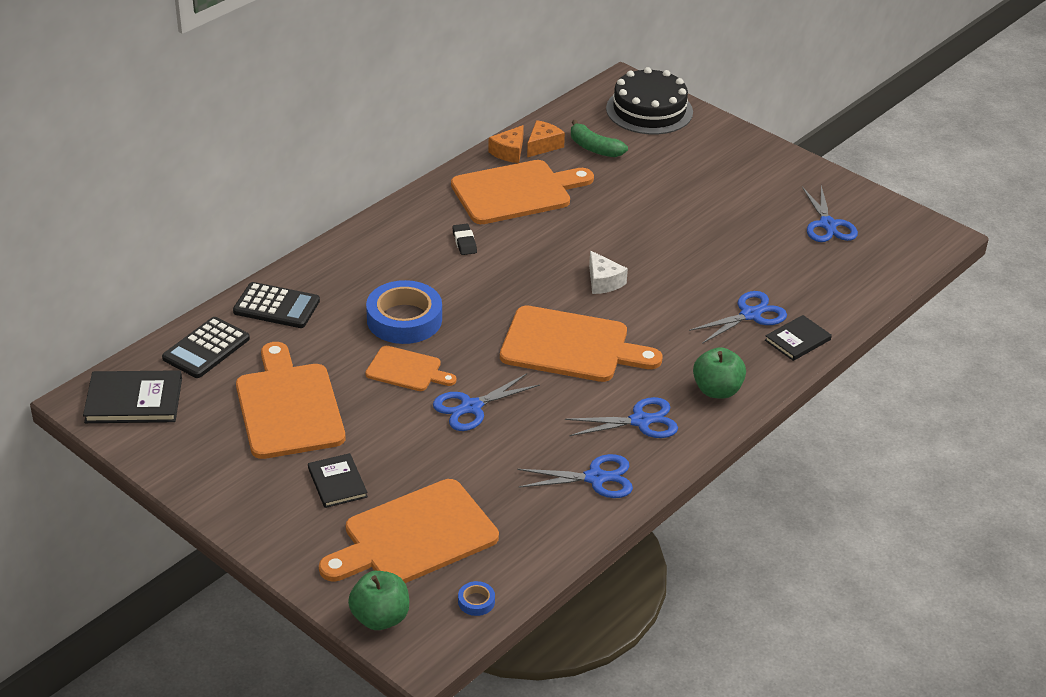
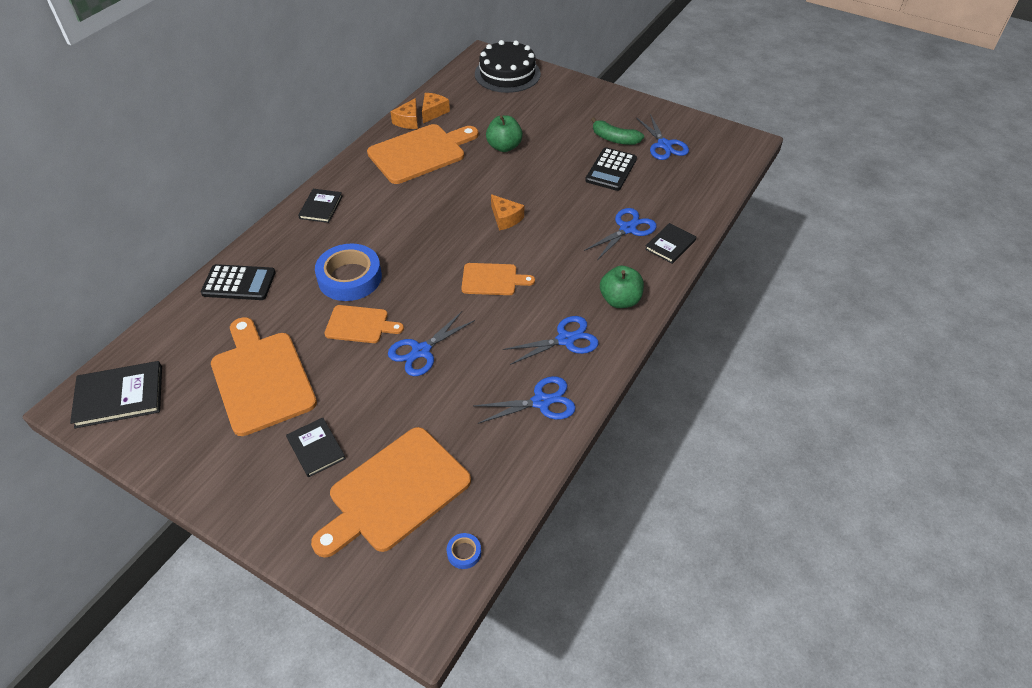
camera: 10 degrees left, 10 degrees up
(206, 348) = (181, 333): black calculator -> black calculator (611, 170)
(380, 618) = (378, 590): green apple -> green apple (504, 147)
(384, 238) = (321, 207): none -> black book
(464, 242) = (387, 201): black eraser -> none
(571, 346) = (492, 279): orange cutting board -> orange cutting board, size x0.55
(594, 148) = (473, 109): green banana -> green banana (614, 139)
(603, 282) = (505, 218): white cheese -> orange cheese

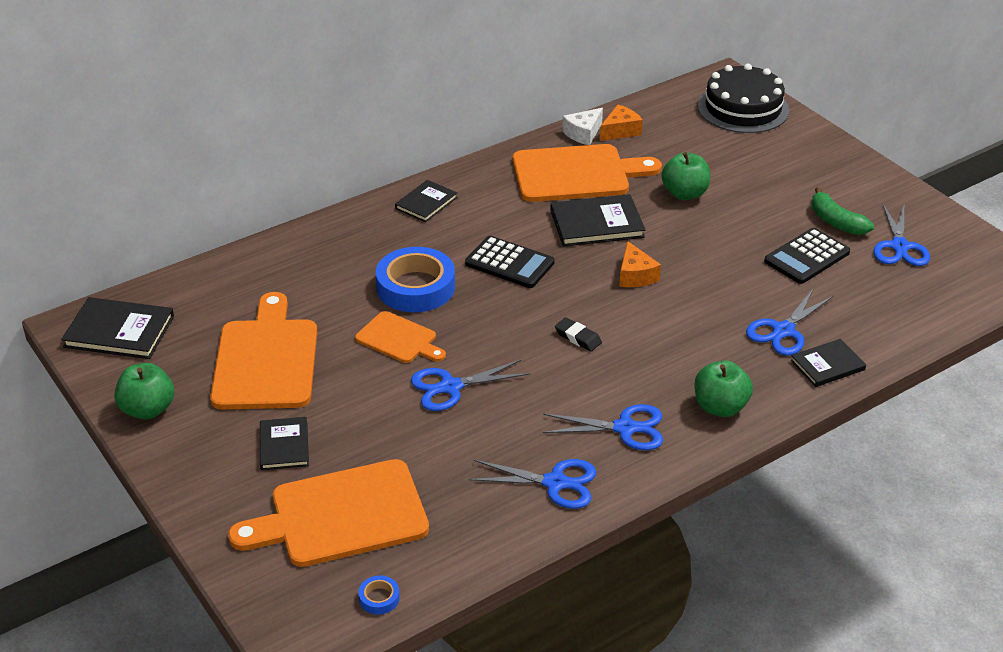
camera: 25 degrees right, 10 degrees down
(181, 458) = (148, 409): none -> green apple
(239, 283) = (294, 257): black calculator -> black calculator (509, 263)
(408, 121) = (583, 133): orange cheese -> white cheese
(456, 187) = (597, 224): none -> black book
(492, 279) = (578, 337): orange cutting board -> black eraser
(627, 229) = (783, 331): blue scissors -> blue scissors turned 150 degrees clockwise

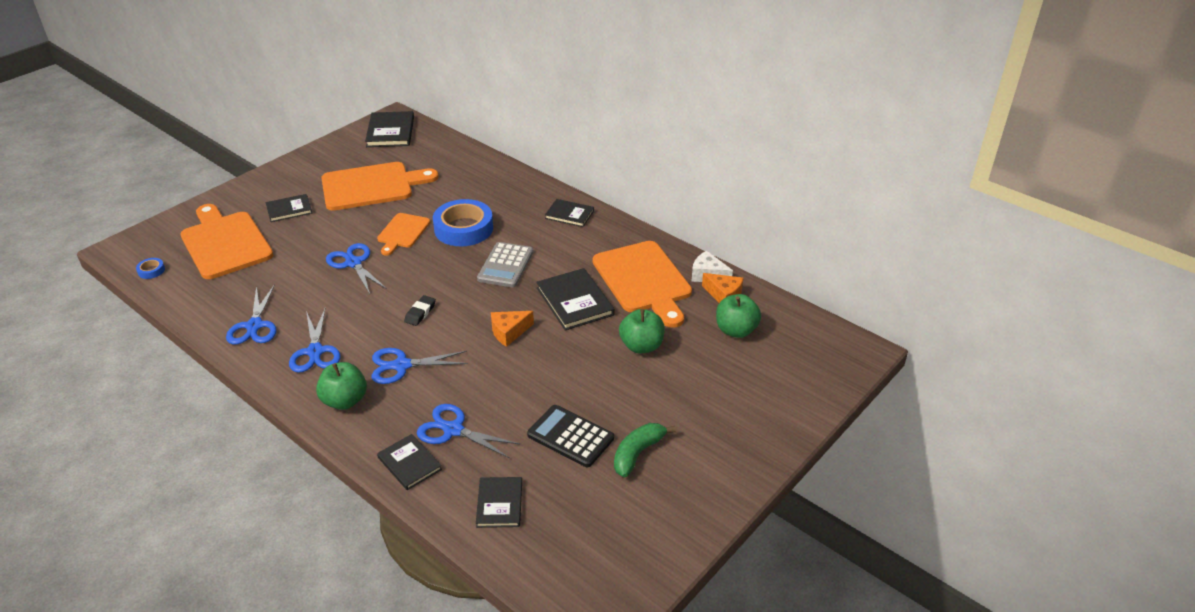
camera: 75 degrees right, 0 degrees up
(148, 409) = (319, 157): green apple -> green apple (736, 330)
(509, 263) = (505, 265): black calculator -> grey calculator
(743, 108) = (811, 368): black cake -> none
(889, 311) = (499, 504): none -> black book
(899, 247) = (612, 506): blue scissors -> blue scissors (402, 365)

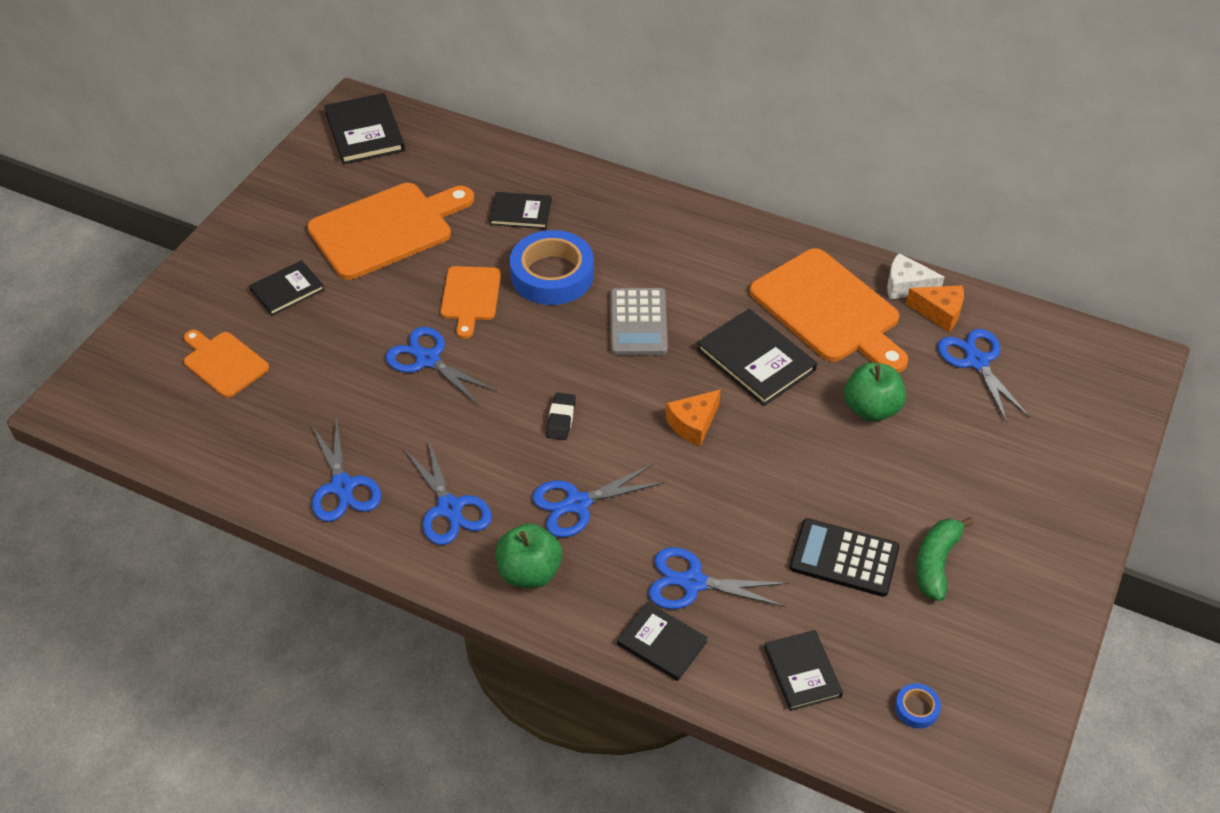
camera: 15 degrees left, 10 degrees up
(151, 270) = (140, 429): blue tape -> blue tape (916, 708)
(225, 243) = (223, 363): orange cutting board -> orange cutting board, size x0.55
(569, 214) = (684, 225): black book -> black book (520, 212)
(736, 330) = (976, 361): green apple -> blue scissors

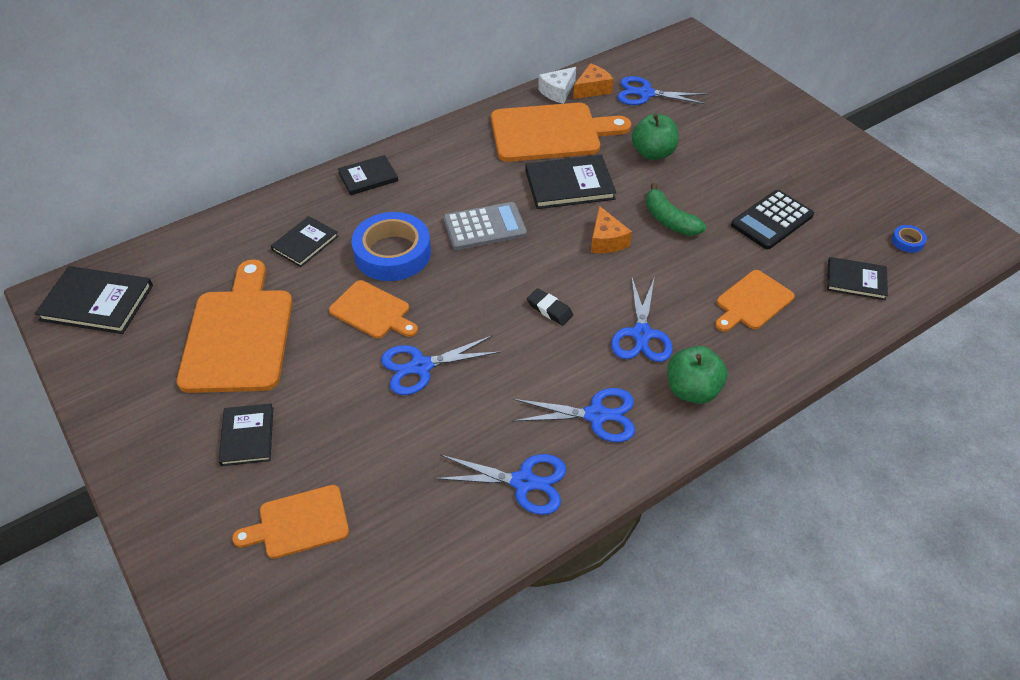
camera: 60 degrees left, 0 degrees up
(638, 322) = (484, 227): grey calculator -> grey calculator turned 45 degrees counterclockwise
(661, 643) = (798, 341): black book -> black book (368, 177)
(693, 582) = (752, 302): blue scissors -> orange cutting board
(936, 563) = (798, 183): green banana -> green banana (669, 220)

